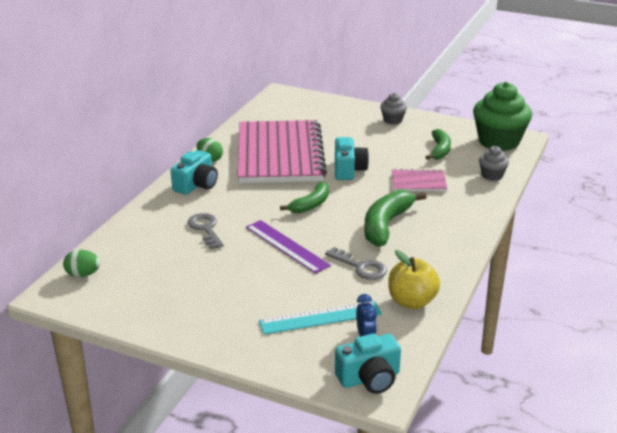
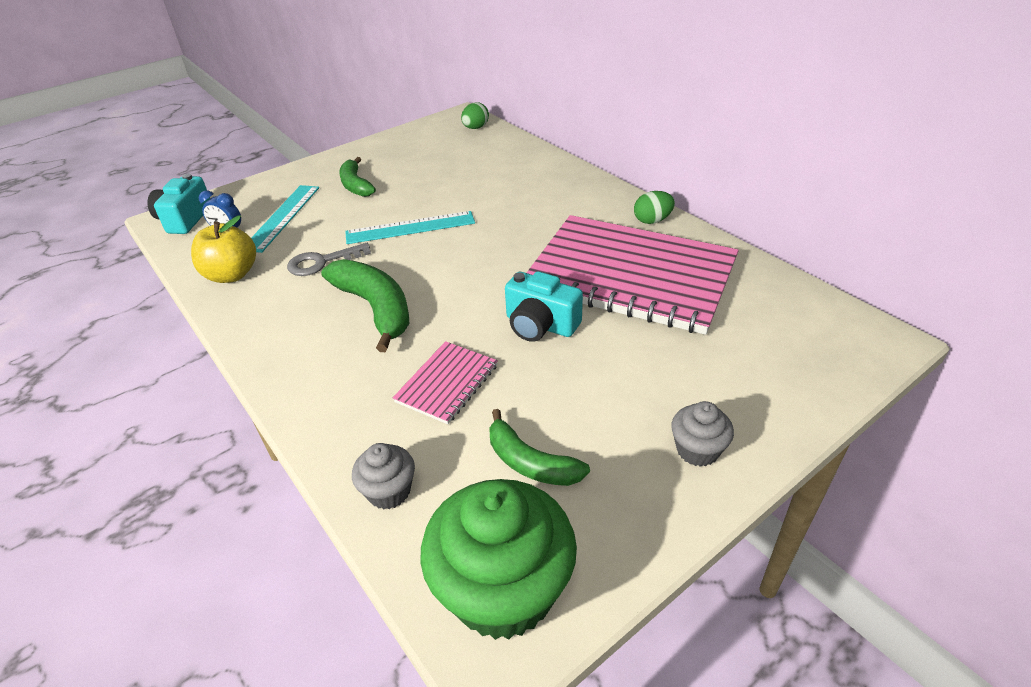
camera: 120 degrees right, 10 degrees up
(196, 185) = (590, 200): turquoise camera -> none
(205, 229) = (491, 190): grey key -> none
(287, 246) = (410, 228): purple ruler -> turquoise ruler
(311, 204) = (477, 265): green banana -> green banana (356, 185)

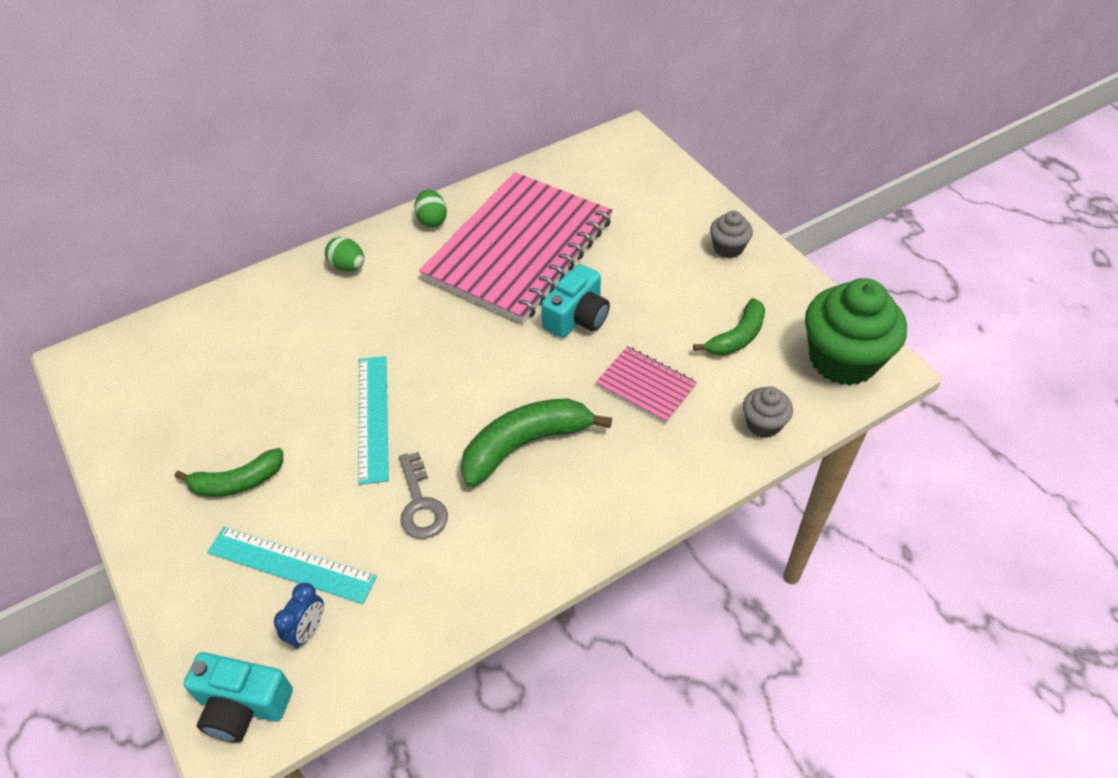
camera: 85 degrees left, 10 degrees up
(232, 275) = (420, 604): yellow apple -> none
(475, 128) = (133, 347): green egg -> green egg (348, 267)

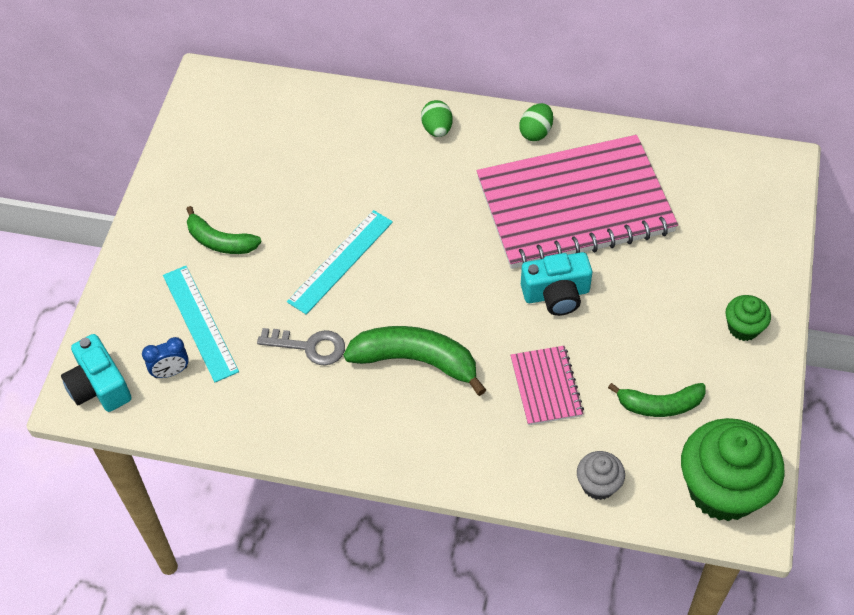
camera: 45 degrees right, 5 degrees up
(420, 504) = (309, 346): grey key -> grey key turned 105 degrees counterclockwise
(728, 248) = (743, 328): grey cupcake -> green cupcake

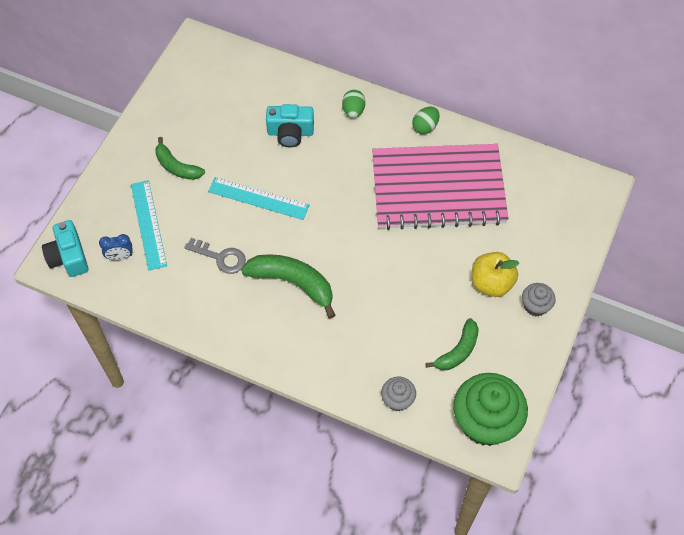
camera: 10 degrees right, 5 degrees up
(341, 261) = (258, 198): turquoise ruler -> turquoise ruler turned 60 degrees clockwise
(546, 386) = (380, 321): pink notebook -> none
(556, 294) = (406, 254): turquoise camera -> turquoise camera (290, 133)
(659, 405) = (458, 351): green banana -> green banana turned 60 degrees counterclockwise
(678, 310) = (491, 283): none -> yellow apple
(743, 328) = (535, 306): green cupcake -> grey cupcake

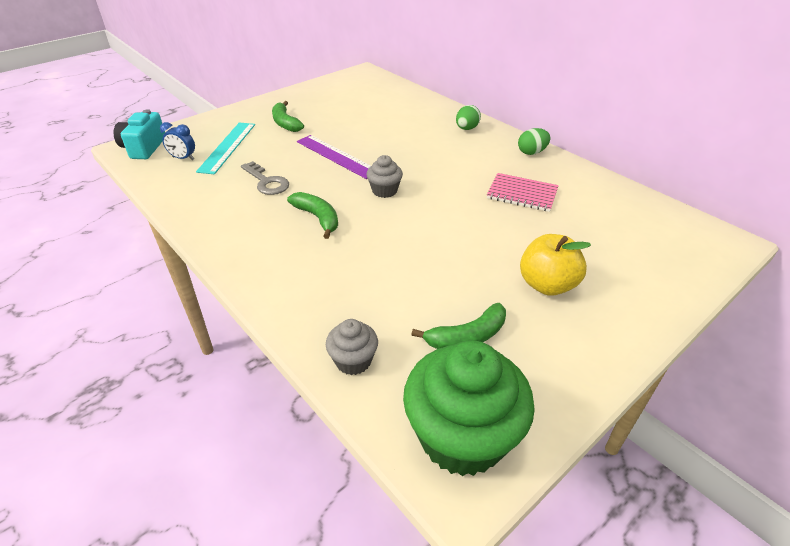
camera: 25 degrees right, 20 degrees down
(258, 198) = (336, 156): turquoise ruler -> purple ruler
(290, 133) = (399, 128): turquoise camera -> none
(293, 283) = (318, 218): green banana -> green banana, size x0.65
(438, 189) = (522, 194): pink notebook -> pink notebook, size x0.43
(535, 306) = (599, 325): grey cupcake -> grey cupcake (384, 191)

